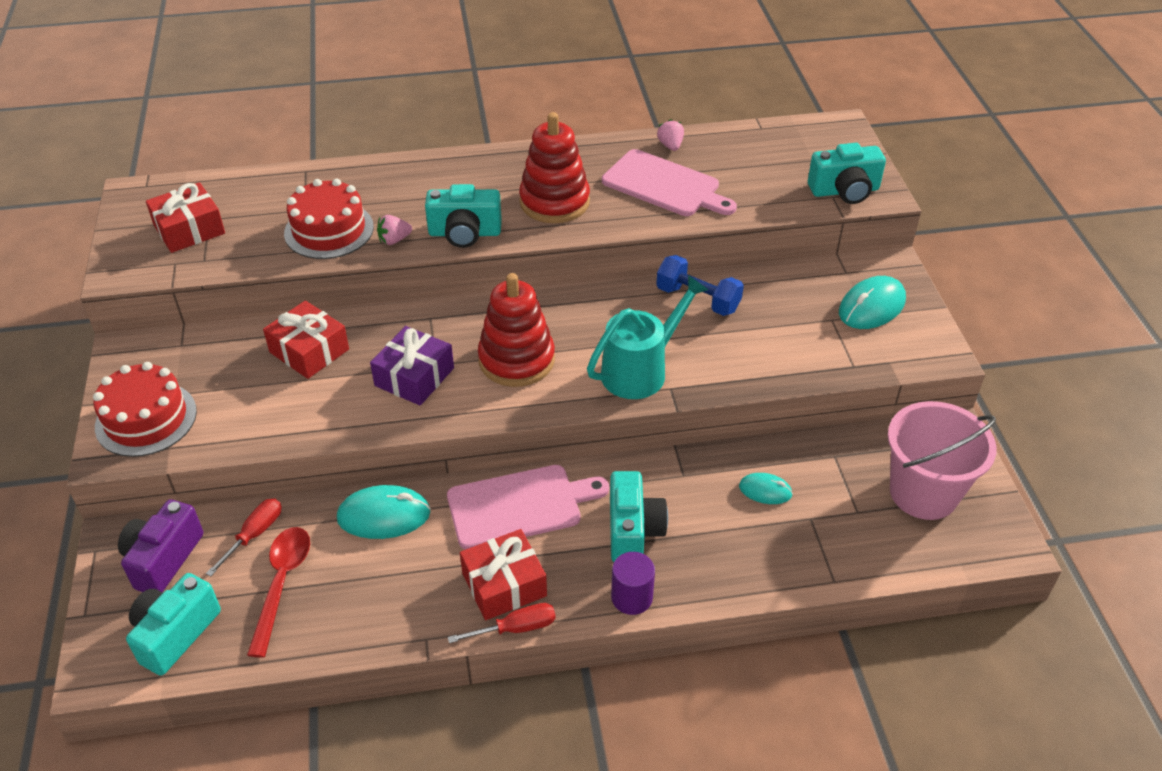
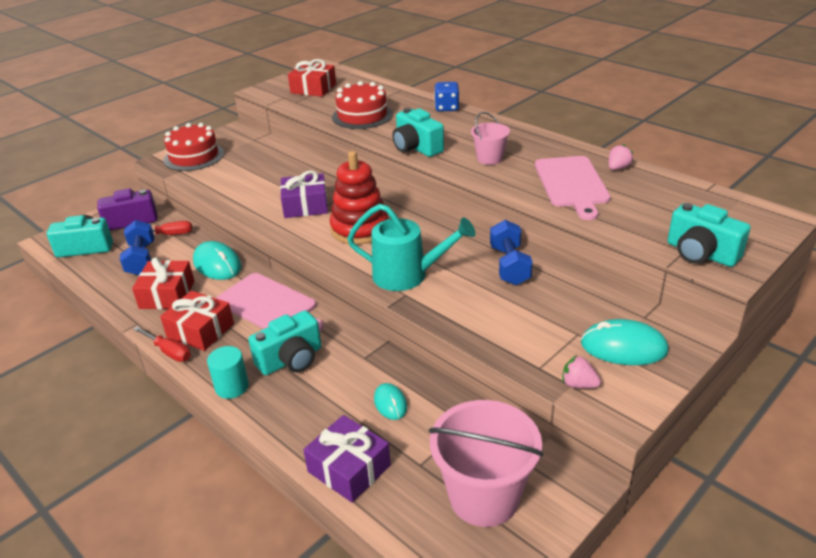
camera: 55 degrees right, 10 degrees down
(282, 584) = (141, 259): red spoon -> blue dumbbell
(309, 351) = (289, 169): red gift -> red gift (167, 294)
(394, 240) = (380, 133): pink strawberry -> pink strawberry (578, 384)
(403, 166) = (447, 108): none -> blue dice
(554, 202) = (489, 159): red stacking toy -> pink bucket
(631, 597) = (232, 387): purple cylinder -> turquoise cylinder
(824, 561) = (349, 468): none -> purple gift

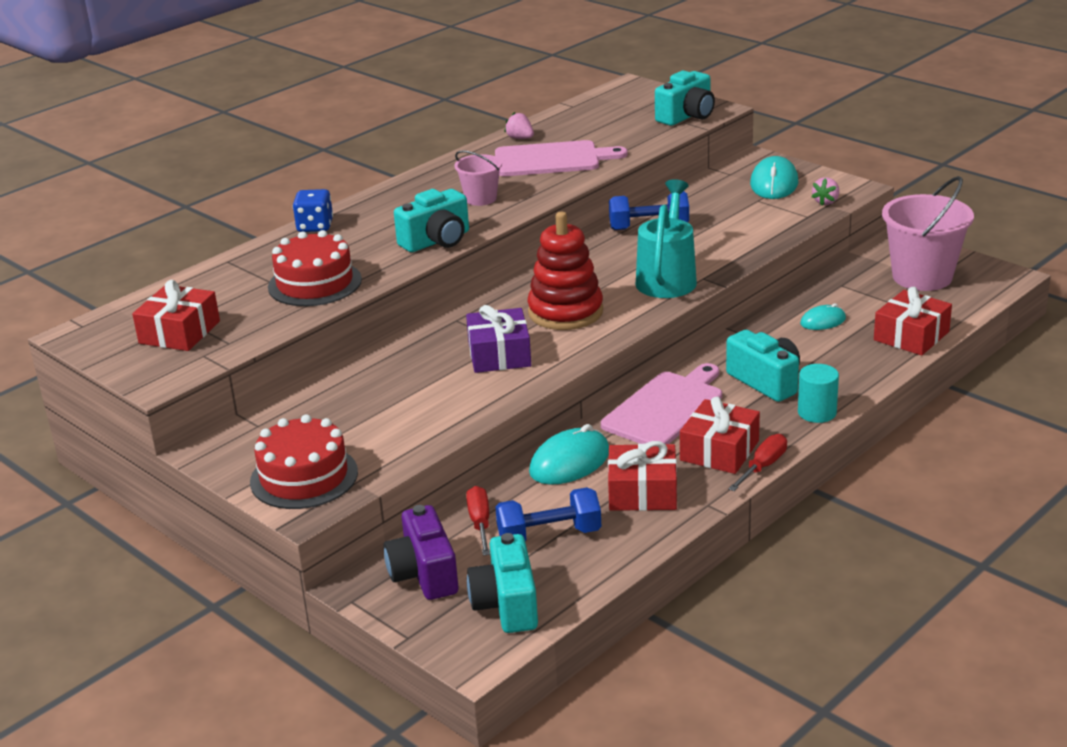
camera: 90 degrees left, 5 degrees down
(349, 468) = (911, 336): purple gift -> red gift

